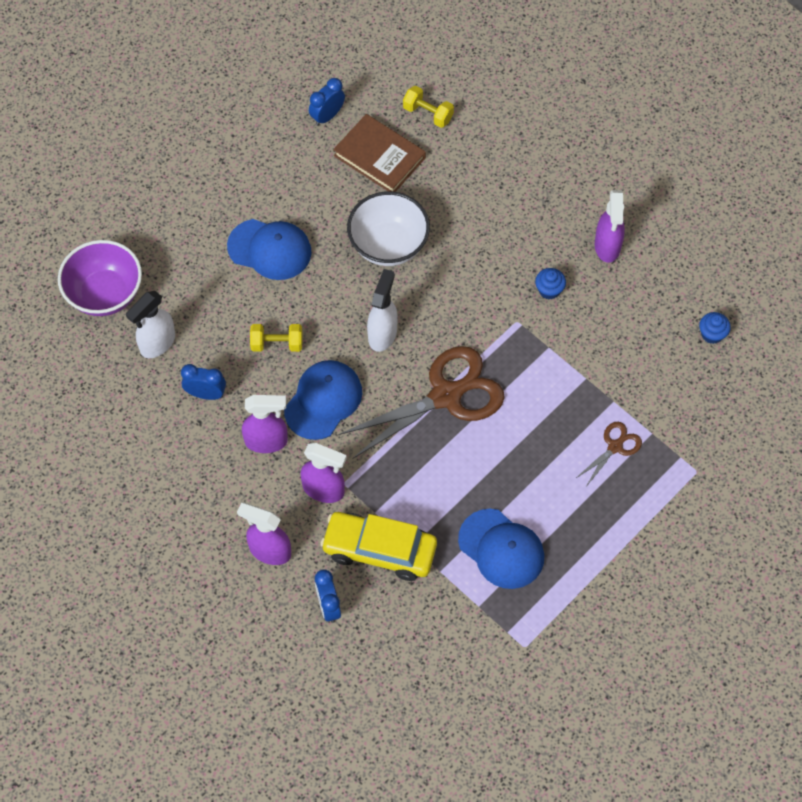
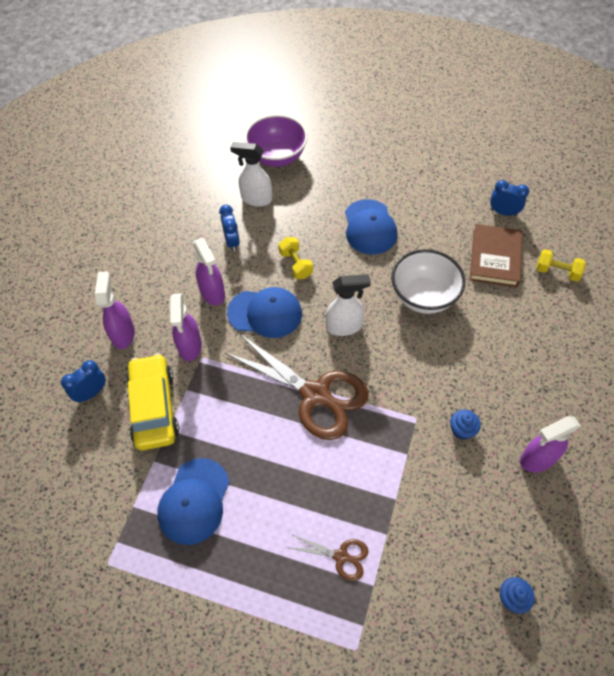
camera: 65 degrees right, 5 degrees down
(428, 114) = (557, 272): yellow dumbbell -> yellow dumbbell turned 75 degrees counterclockwise

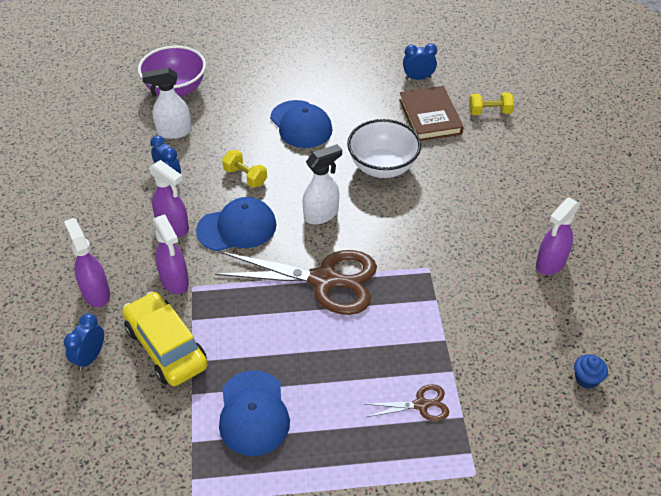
camera: 25 degrees left, 10 degrees down
(462, 430) = (474, 263): blue cupcake -> none

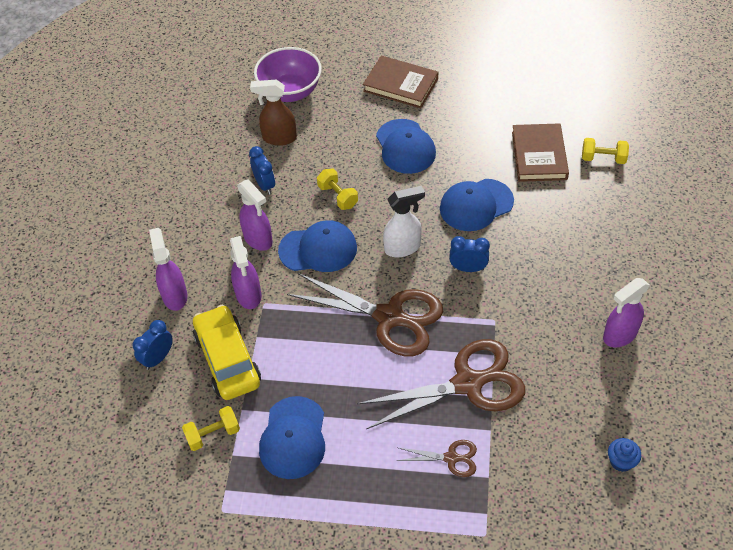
camera: 15 degrees right, 5 degrees up
(166, 424) = (213, 434): none -> yellow dumbbell
(173, 132) = (279, 138): white spray bottle -> brown spray bottle
(283, 71) = (400, 85): none -> brown book
(382, 167) = (476, 205): white bowl -> blue cap
(418, 78) = (538, 109): blue clock -> blue clock (468, 268)
(419, 330) = (468, 383): none -> brown scissors

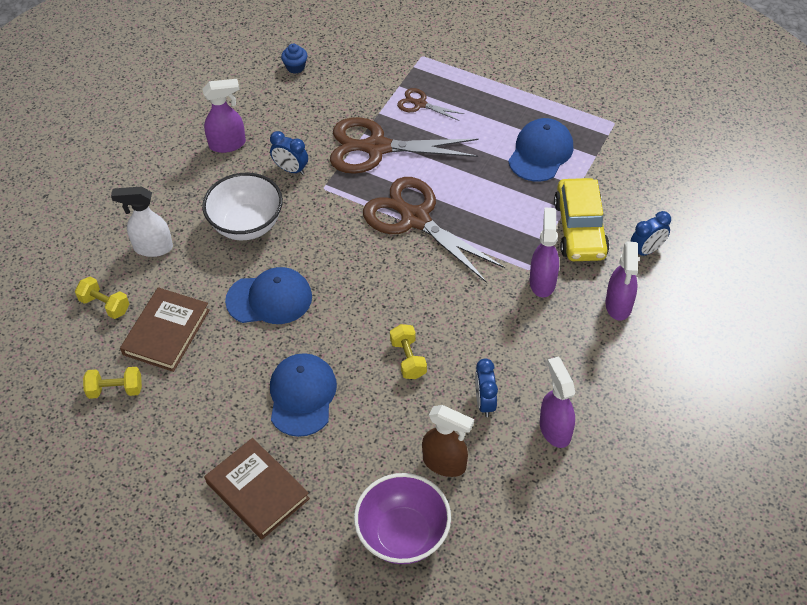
camera: 160 degrees left, 0 degrees up
(213, 434) = (608, 174): yellow dumbbell -> yellow dumbbell (115, 390)
(258, 239) = (513, 338): purple spray bottle -> purple spray bottle (554, 429)
(318, 249) = (454, 306): blue cap -> none
(403, 247) = (368, 279): white spray bottle -> white spray bottle (152, 248)
(468, 268) = (318, 239): blue clock -> blue clock (291, 169)
(540, 260) = (247, 225): none -> white bowl

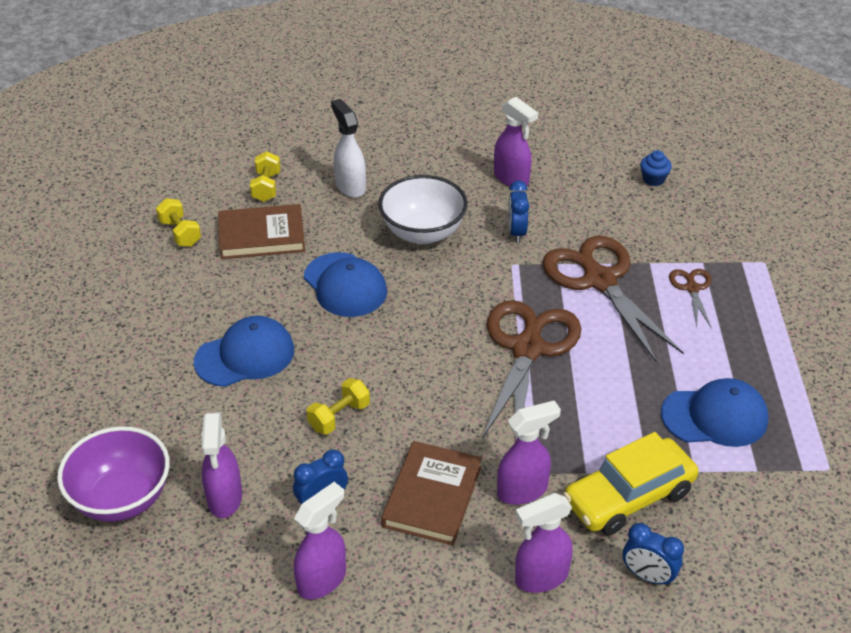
camera: 60 degrees right, 10 degrees down
(257, 490) = (120, 370): brown book -> brown book (432, 496)
(445, 463) = (224, 499): brown spray bottle -> purple spray bottle

